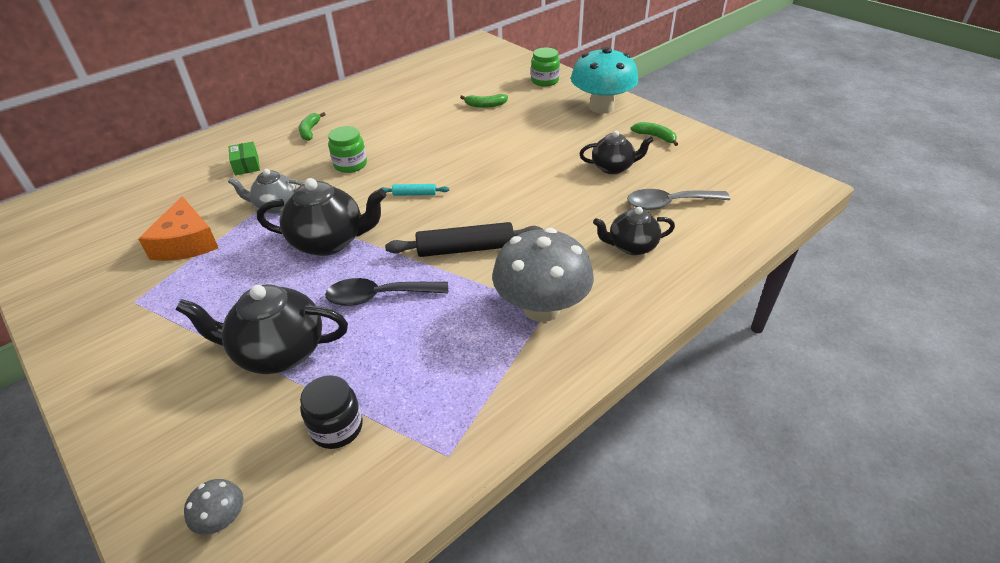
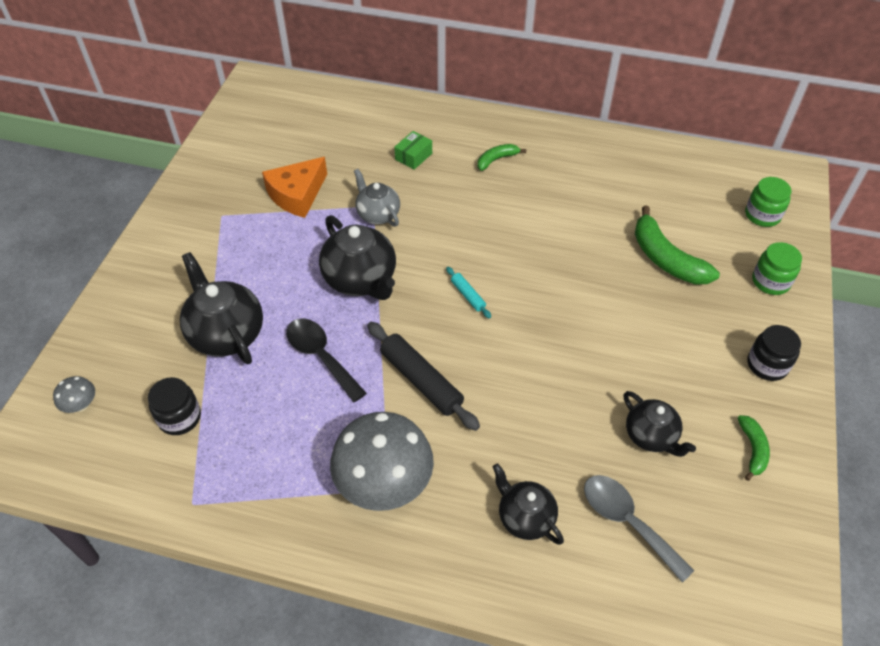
camera: 55 degrees right, 10 degrees up
(350, 164) = (472, 222): green jar -> green jar (762, 215)
(485, 105) = (666, 258): green banana -> green banana, size x1.83
(601, 107) = (767, 365): turquoise mushroom -> black jar

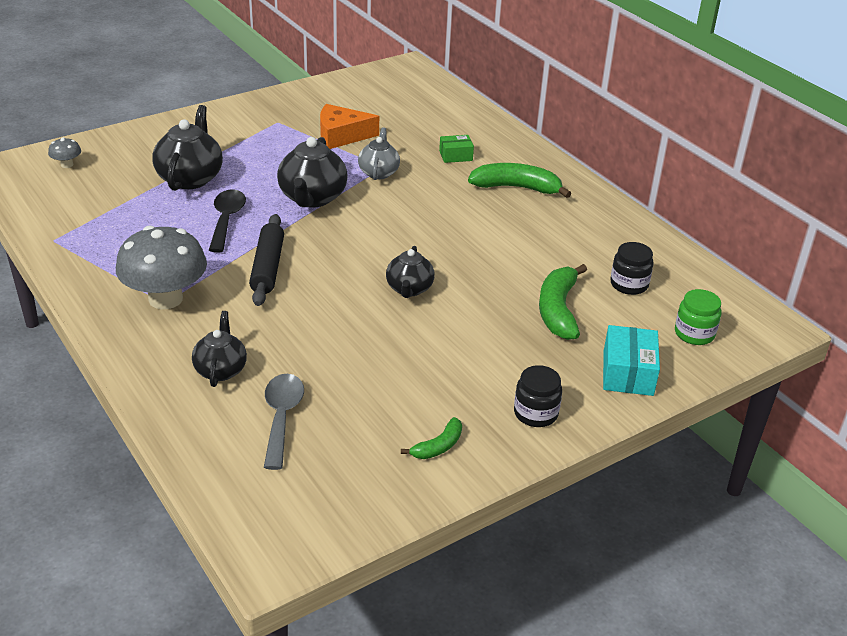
camera: 40 degrees right, 15 degrees down
(179, 417) = (106, 200): black jar -> black jar (629, 284)
(468, 295) = (370, 245): turquoise rolling pin -> none
(496, 160) = (516, 188): green banana -> green banana, size x1.83
(651, 436) = (374, 390): black teapot -> black teapot (409, 289)
(770, 281) = (628, 373): green jar -> turquoise box

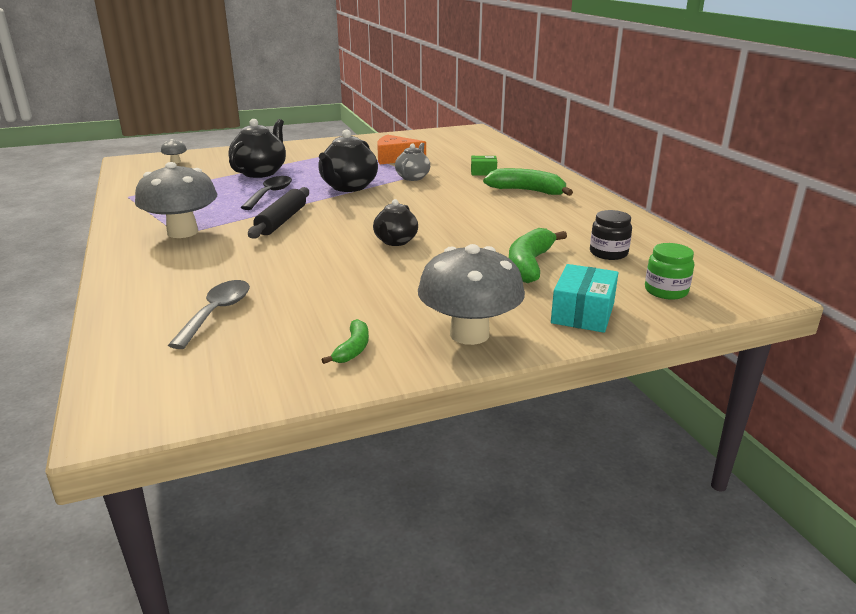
camera: 15 degrees right, 10 degrees down
(220, 370) = (189, 277): black teapot -> none
(438, 446) = (353, 349): green banana -> green banana turned 45 degrees counterclockwise
(535, 413) = (469, 334): black jar -> grey mushroom

